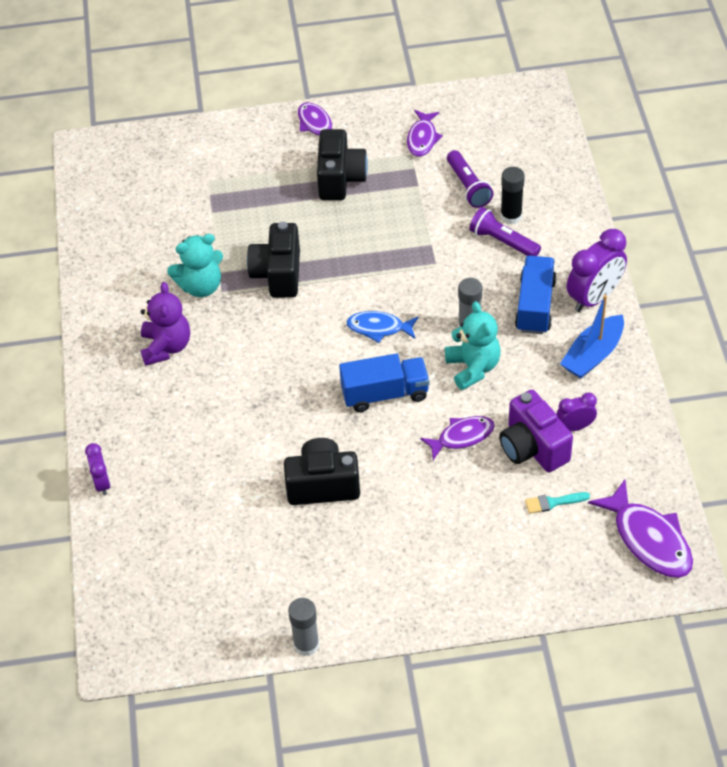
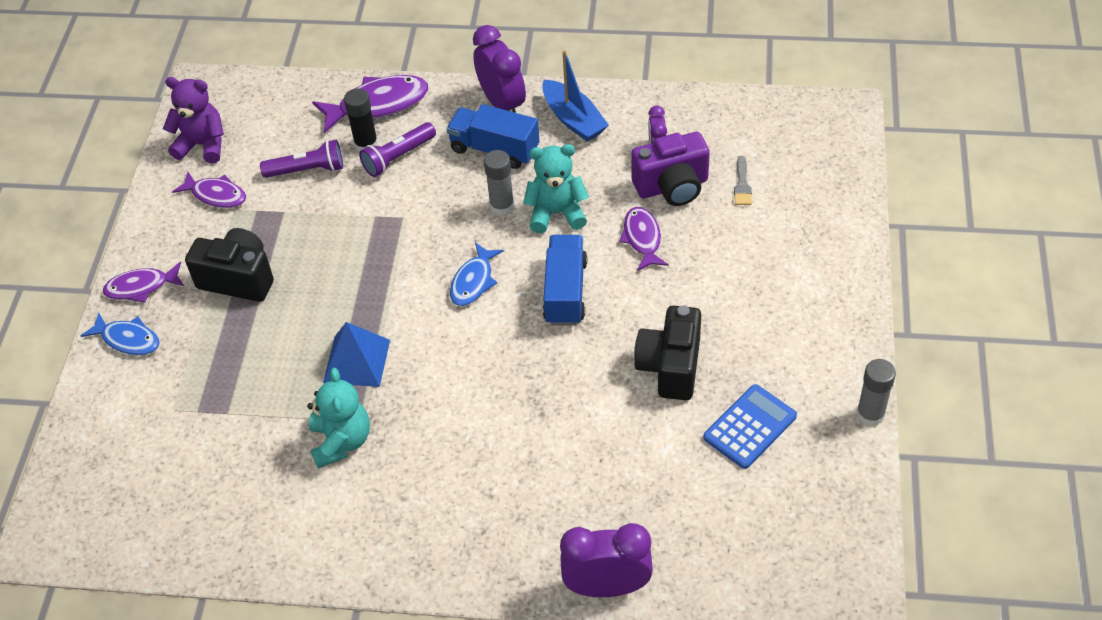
camera: 75 degrees left, 0 degrees up
(102, 483) = (607, 586): purple clock -> purple clock, size x1.79
(166, 347) = (422, 491): purple teddy bear -> purple teddy bear (202, 145)
(265, 134) = (128, 339): none -> blue fish
(272, 554) = (750, 427): none -> blue calculator
(278, 274) = (356, 361): black camera -> blue pyramid
(553, 502) = (742, 185): turquoise brush -> grey brush
(648, 539) = (800, 126): purple fish -> purple fish (378, 105)

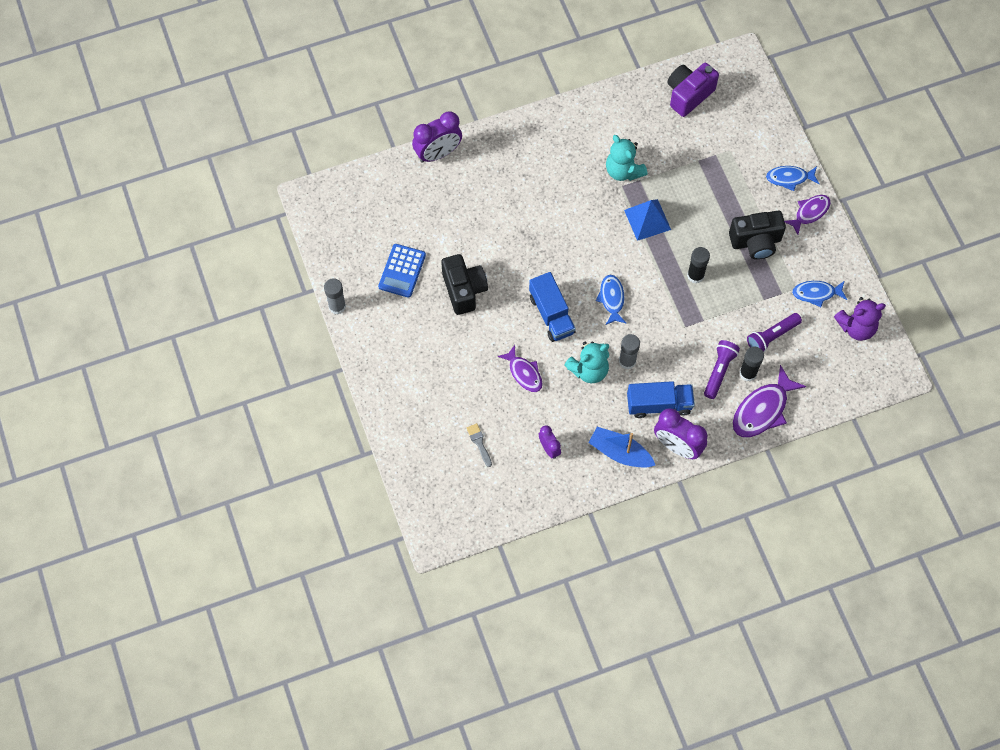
camera: 150 degrees right, 15 degrees up
(216, 195) = (816, 293): purple fish -> blue fish
(346, 269) = (695, 275): none -> black glue stick
(672, 186) = (524, 422): purple camera -> purple camera (688, 95)

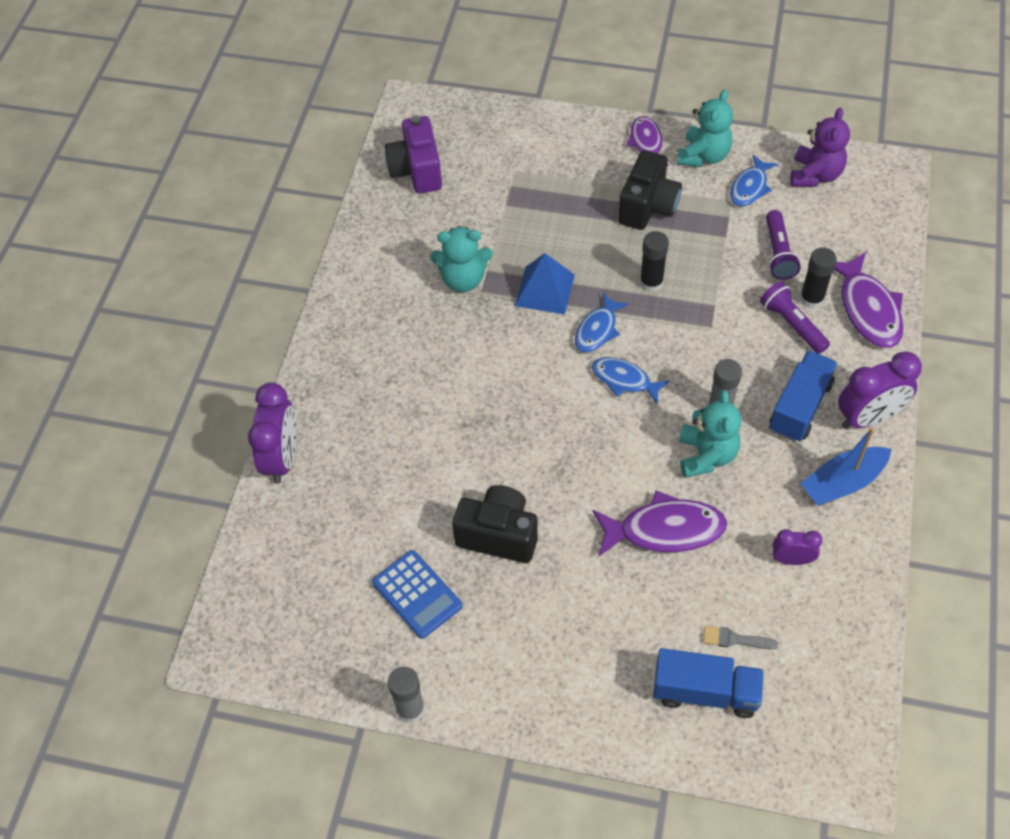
camera: 55 degrees left, 10 degrees down
(524, 373) = (664, 530): purple fish -> purple fish, size x1.58
(551, 314) = (602, 455): blue truck -> blue truck (705, 692)
(789, 178) = (591, 138): blue fish -> blue fish (597, 330)
(824, 252) = (703, 156): none -> turquoise teddy bear

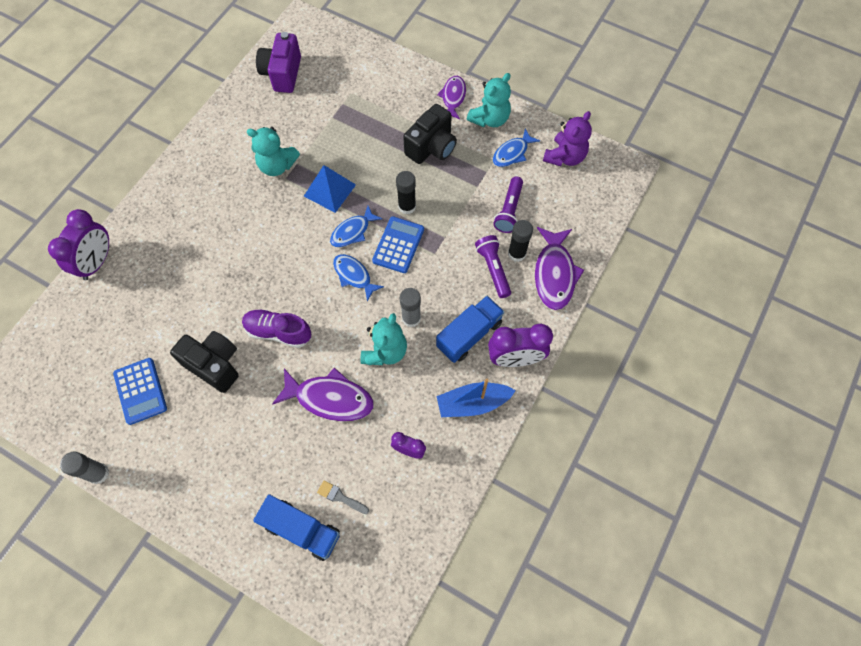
camera: 15 degrees right, 10 degrees up
(561, 472) = (278, 332): none -> purple shoe
(662, 329) = (398, 245): none -> blue calculator

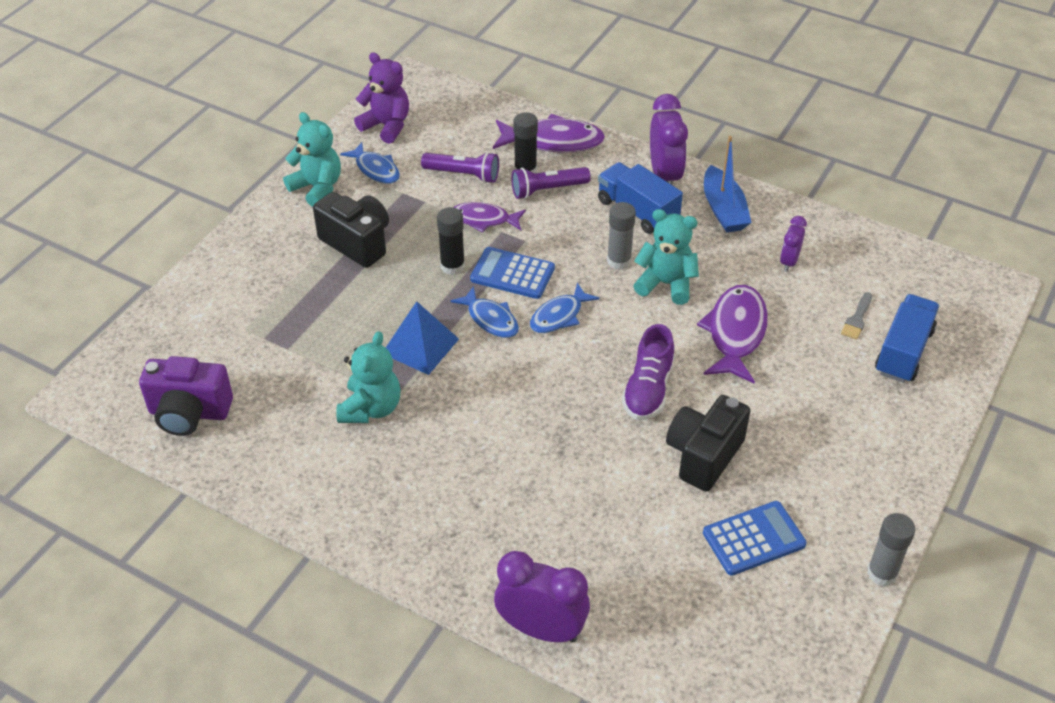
camera: 90 degrees left, 20 degrees down
(453, 97) = (274, 222): purple fish -> purple fish (484, 220)

